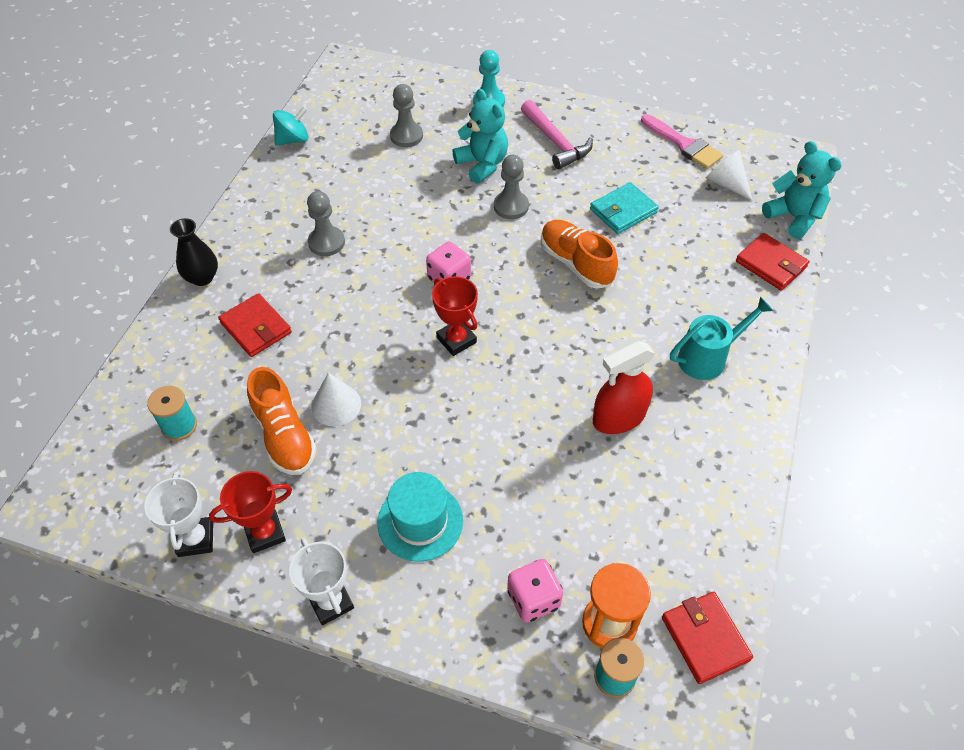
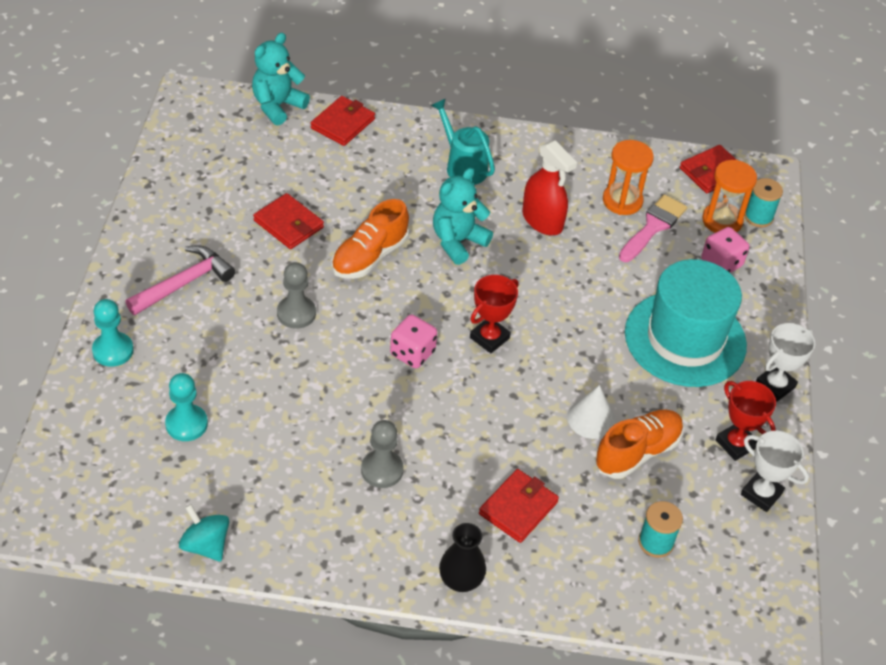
camera: 105 degrees left, 5 degrees down
(195, 539) = (761, 494): white trophy -> white trophy turned 60 degrees clockwise
(406, 136) = (186, 424): grey pawn -> turquoise pawn
(420, 521) = (685, 339): turquoise hat -> turquoise hat, size x1.67
(482, 164) = (231, 345): turquoise teddy bear -> turquoise teddy bear (458, 242)
(623, 211) = (288, 224): turquoise wallet -> red wallet
(649, 509) = (622, 201): none -> orange hourglass
(684, 144) = (178, 179): pink brush -> pink brush (653, 226)
(726, 183) = (236, 149): white cone -> none

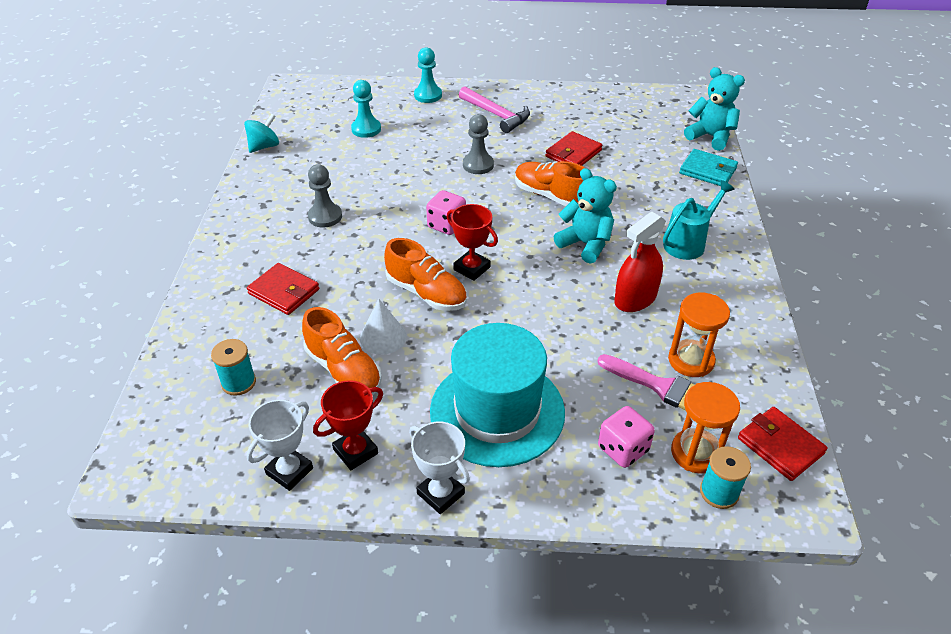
camera: 90 degrees right, 5 degrees down
(343, 124) = (708, 171): red wallet -> turquoise wallet
(461, 580) = (217, 262): black vase -> none
(526, 379) = (426, 293): none -> orange shoe

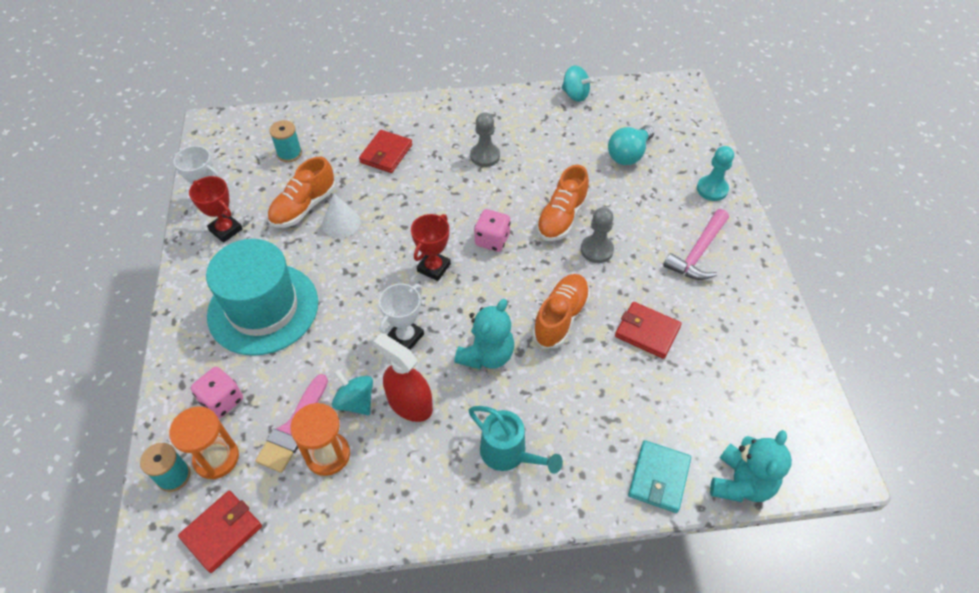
camera: 80 degrees right, 10 degrees up
(366, 129) = (629, 154): turquoise pawn -> turquoise light bulb
(426, 293) = (396, 241): orange shoe -> orange shoe (561, 217)
(440, 493) = (186, 285): white trophy -> white trophy (405, 337)
(631, 337) = (355, 402): none -> turquoise spinning top

